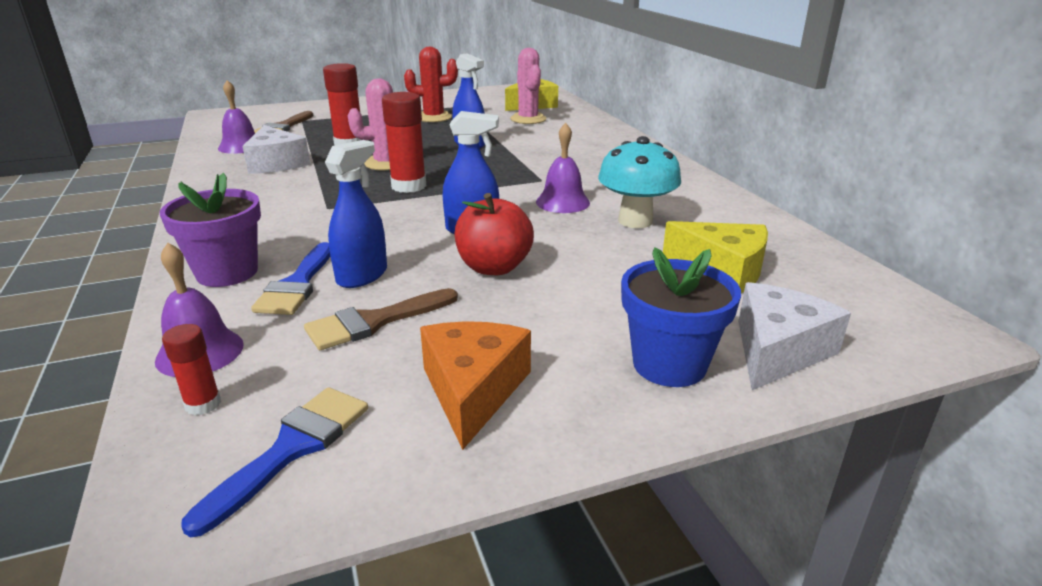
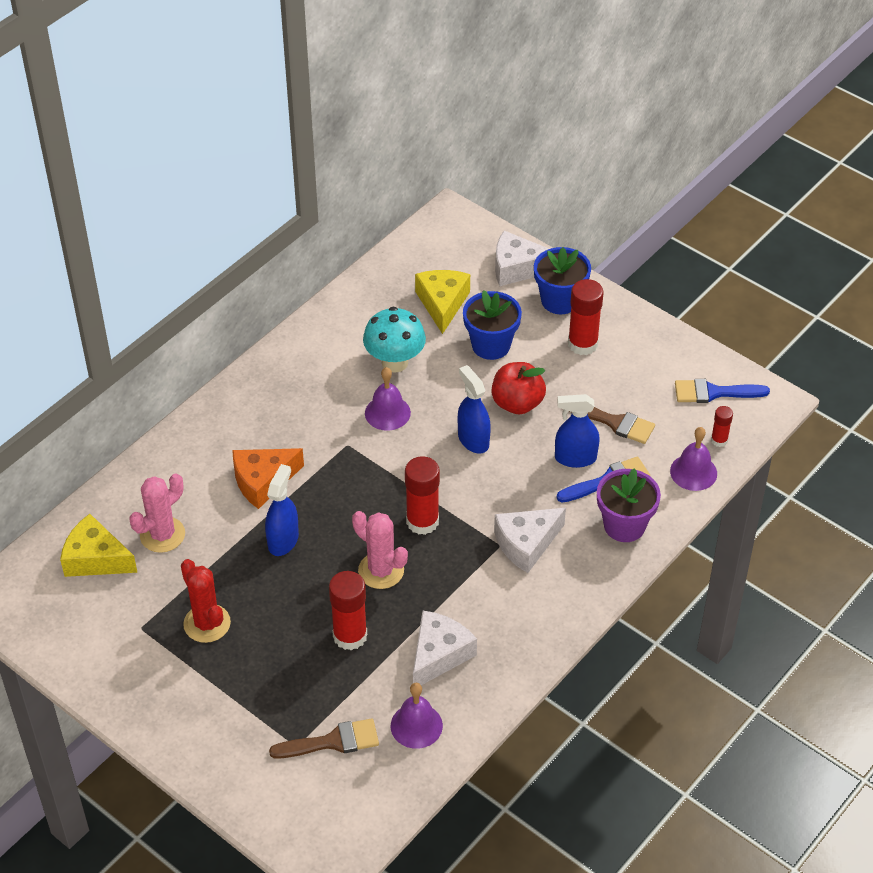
camera: 120 degrees left, 20 degrees up
(306, 218) = (526, 544): none -> white cheese
(473, 390) = (634, 357): orange cheese -> orange cheese (263, 481)
(550, 351) = (582, 344): none -> red glue stick
(614, 280) = (491, 345): none -> blue flower pot

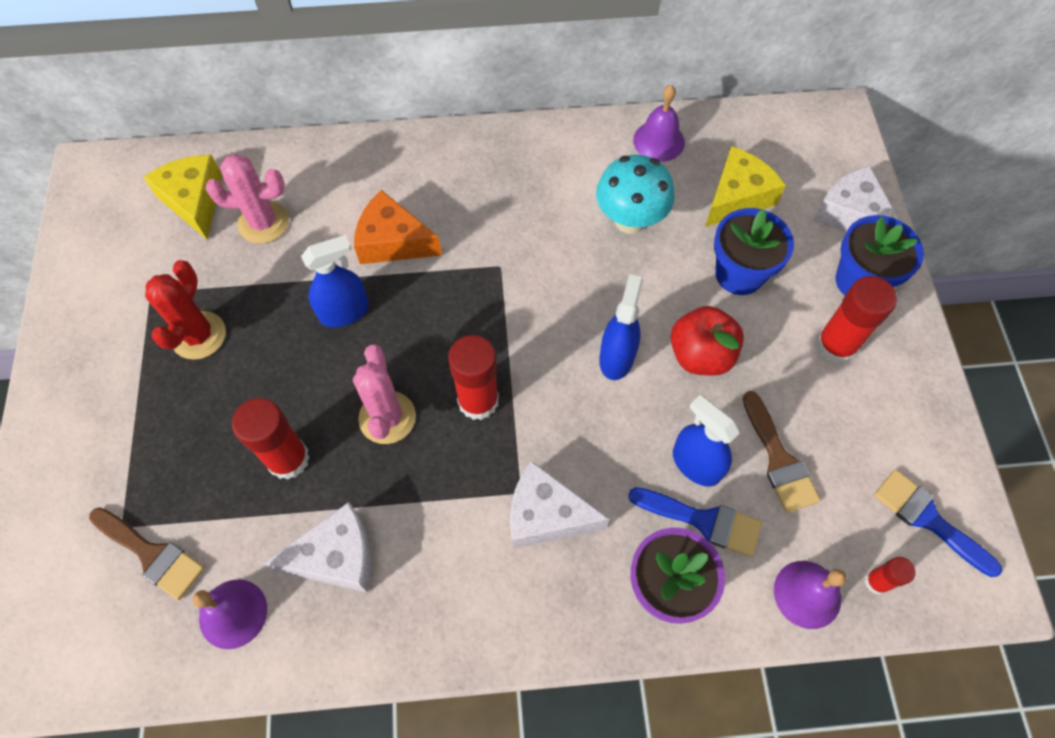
camera: 45 degrees right, 15 degrees up
(387, 413) = (569, 264): purple bell -> purple bell (659, 141)

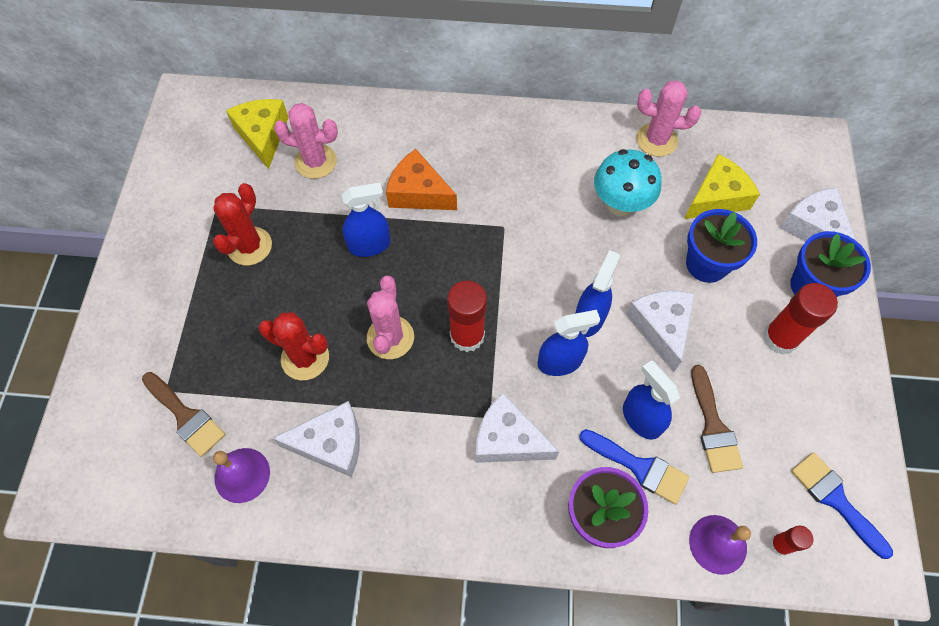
camera: 10 degrees right, 0 degrees up
(288, 459) = (305, 358): red glue stick -> red cactus
(591, 413) = (560, 362): none -> blue spray bottle
(659, 141) = (656, 140): purple bell -> pink cactus
(700, 355) = (661, 327): red apple -> white cheese

